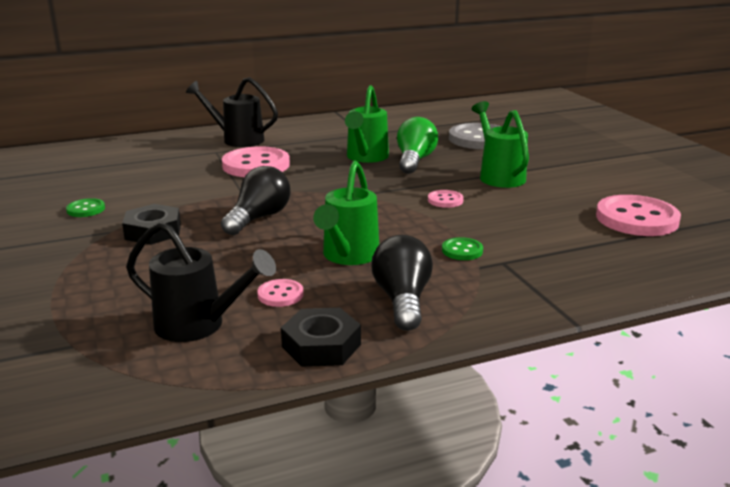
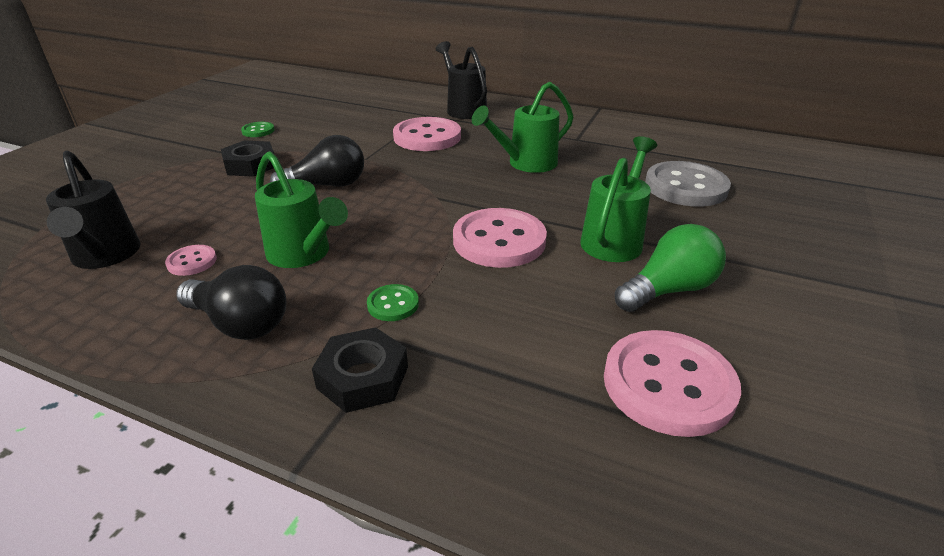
camera: 45 degrees right, 10 degrees up
(321, 345) = (109, 326): black nut -> black nut (363, 377)
(348, 256) = (303, 254): green watering can -> green watering can turned 105 degrees counterclockwise
(402, 300) = (240, 324): black light bulb -> black light bulb turned 75 degrees clockwise
(414, 161) = (564, 185): green light bulb -> green light bulb (669, 290)
(445, 200) = (499, 241): pink button -> pink button, size x2.12

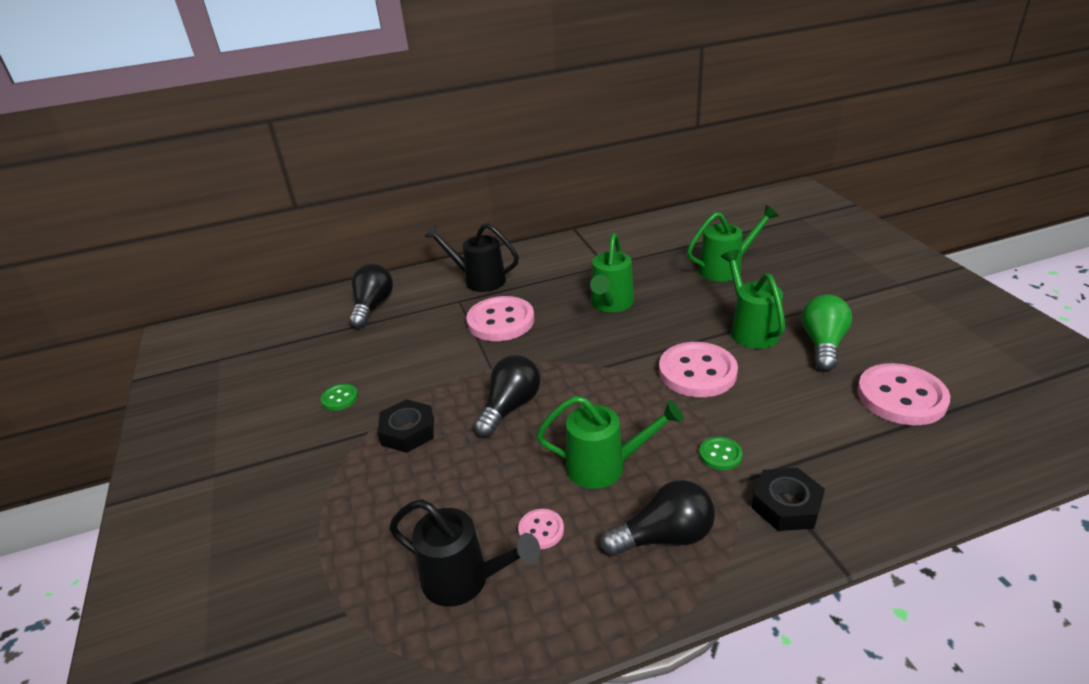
camera: 40 degrees left, 0 degrees up
(372, 96) = (372, 306): none -> black light bulb
(685, 187) = (725, 268): grey button -> green watering can

